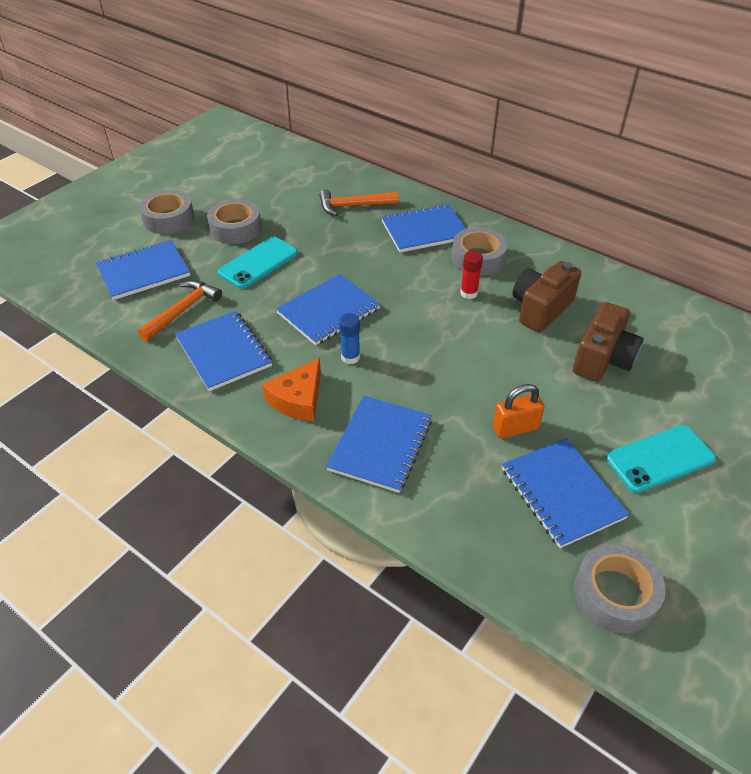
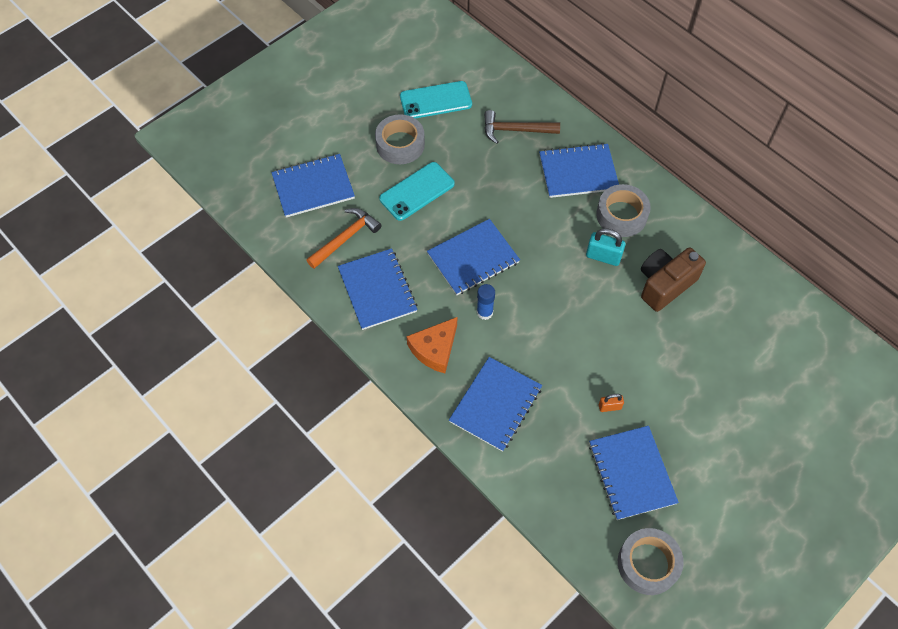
camera: 10 degrees right, 15 degrees up
(168, 219) = (338, 123): grey tape -> none
(353, 206) = (515, 130): orange hammer -> brown hammer
(468, 293) = (603, 256): red glue stick -> turquoise padlock
(515, 428) = (609, 407): orange padlock -> orange padlock, size x0.60
(603, 359) = (705, 349): brown camera -> none
(659, 459) = (721, 455): turquoise phone -> turquoise phone (435, 100)

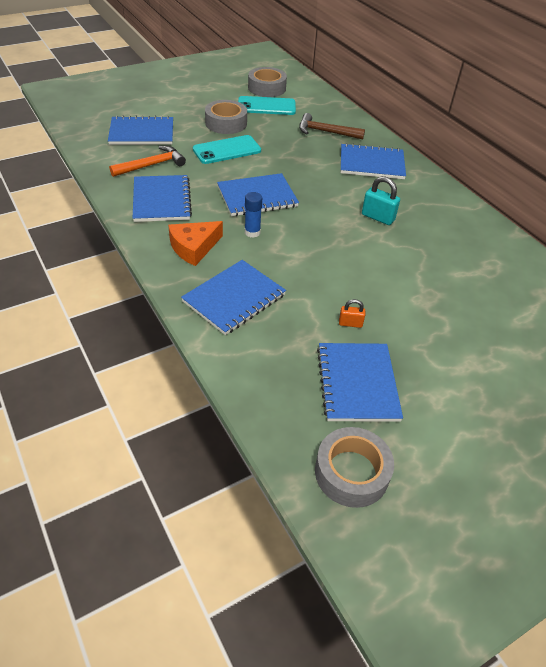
camera: 10 degrees right, 15 degrees down
(621, 215) = (403, 195): grey tape -> grey tape (267, 88)
(665, 284) = (432, 246): brown camera -> none

